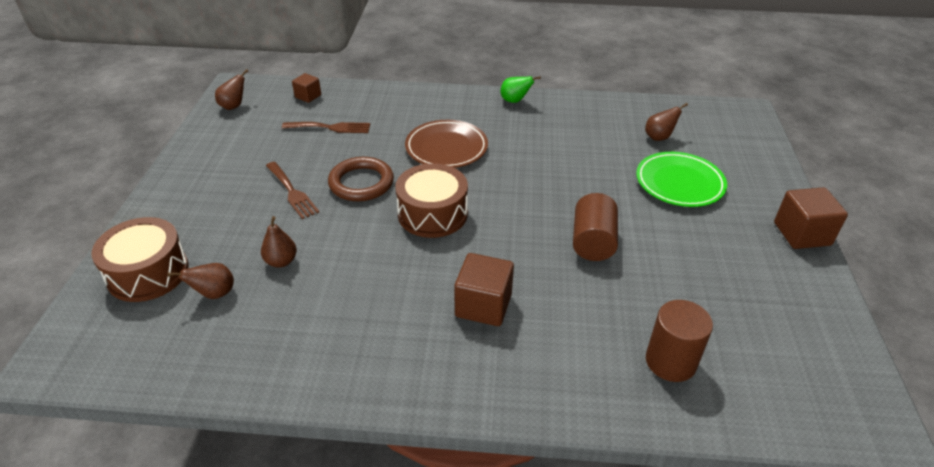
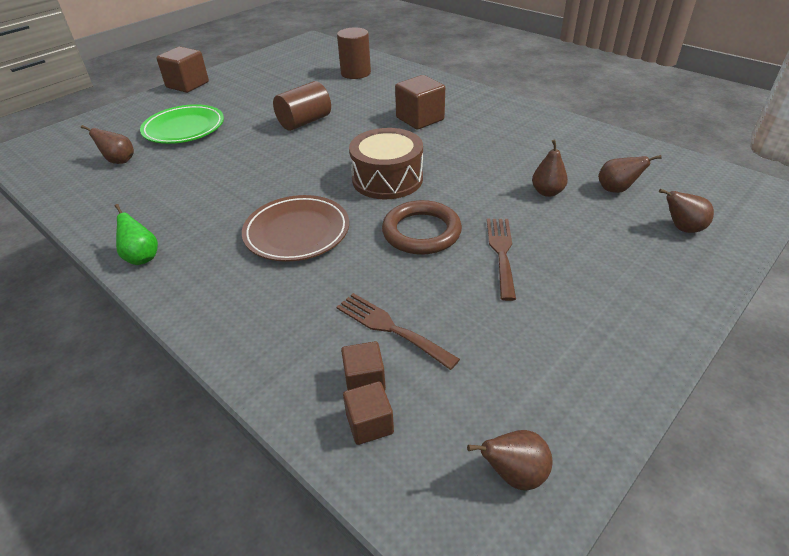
camera: 140 degrees left, 0 degrees up
(148, 273) = (682, 228): brown drum -> brown pear
(324, 106) = (364, 380): none -> brown cube

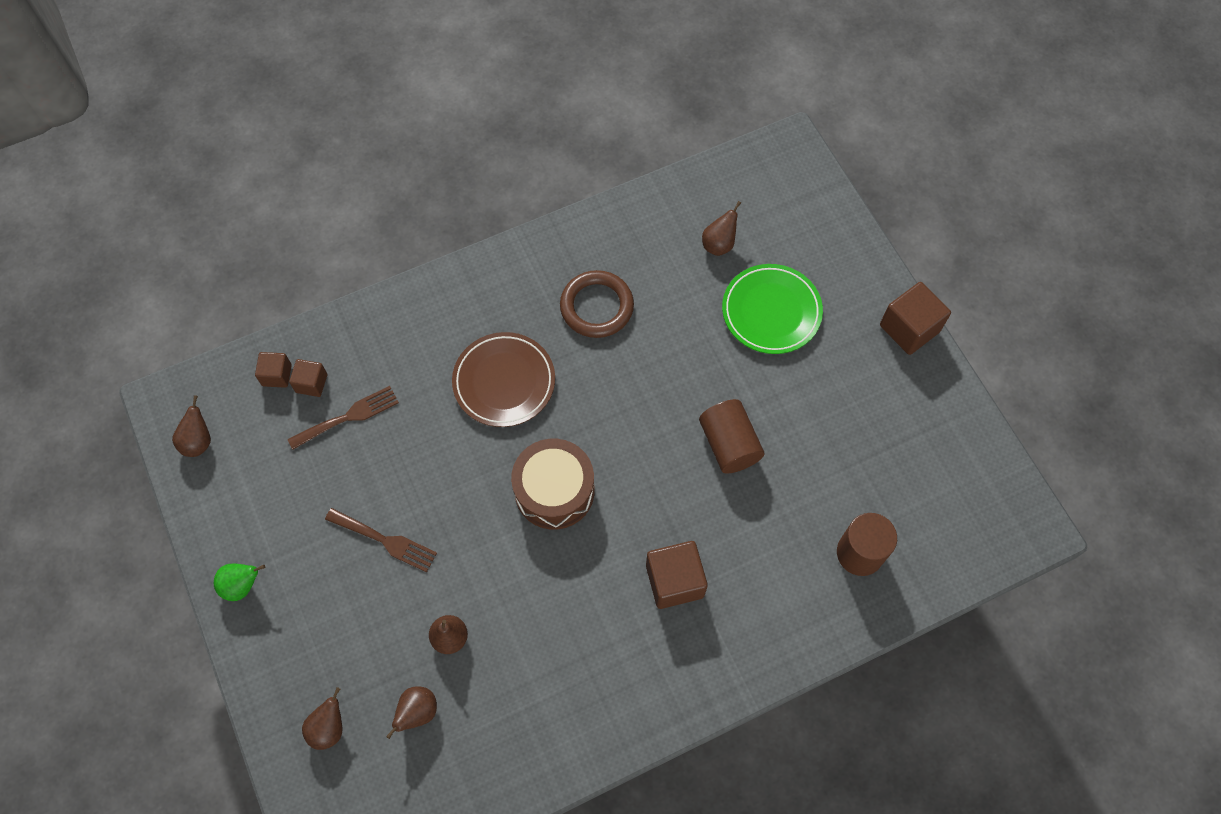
camera: 110 degrees right, 25 degrees up
(142, 257) = (530, 257): green pear -> green pear (242, 585)
(421, 232) = (449, 486): brown ring -> brown ring (596, 307)

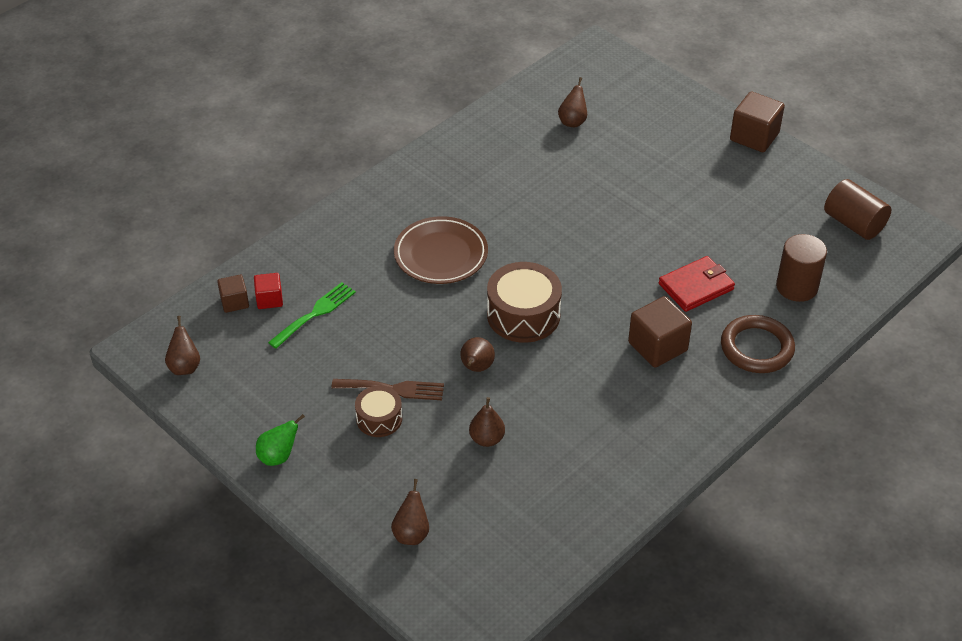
camera: 20 degrees left, 20 degrees down
(311, 383) = (269, 299): brown cube -> red cube
(348, 417) = (315, 313): brown fork -> green fork
(356, 573) = (379, 419): none -> brown drum
(417, 712) = (485, 499): brown pear -> brown pear (476, 368)
(596, 307) = (493, 186): brown ring -> brown ring (756, 348)
(729, 444) = (652, 246): brown cylinder -> brown cylinder (853, 223)
(751, 515) = (696, 286): none -> red wallet
(771, 311) = (639, 153): green plate -> none

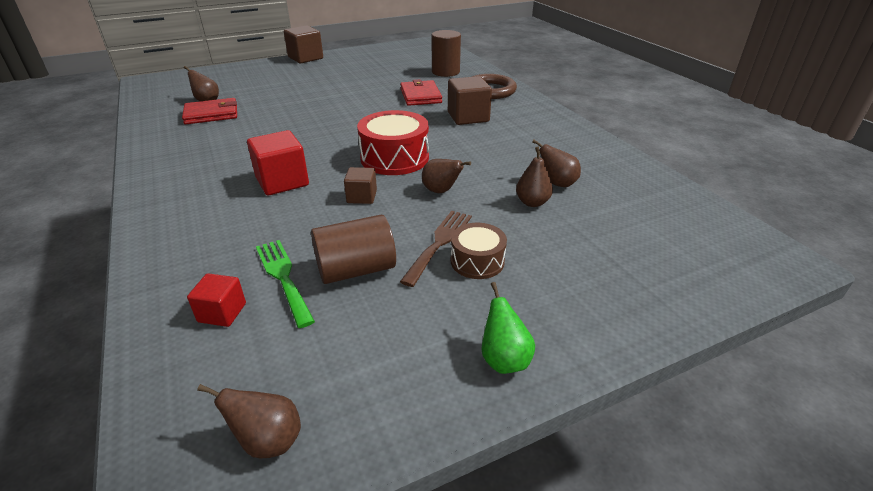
camera: 70 degrees left, 10 degrees down
(234, 302) = (192, 349): brown cube -> brown cube (362, 197)
(411, 533) = (648, 271): brown pear -> brown pear (557, 183)
(441, 254) = (282, 181): brown plate -> red cube
(523, 315) = (394, 158): brown drum -> red drum
(544, 142) = (211, 114): none -> red wallet
(853, 223) = (407, 51): brown cylinder -> brown cylinder (356, 270)

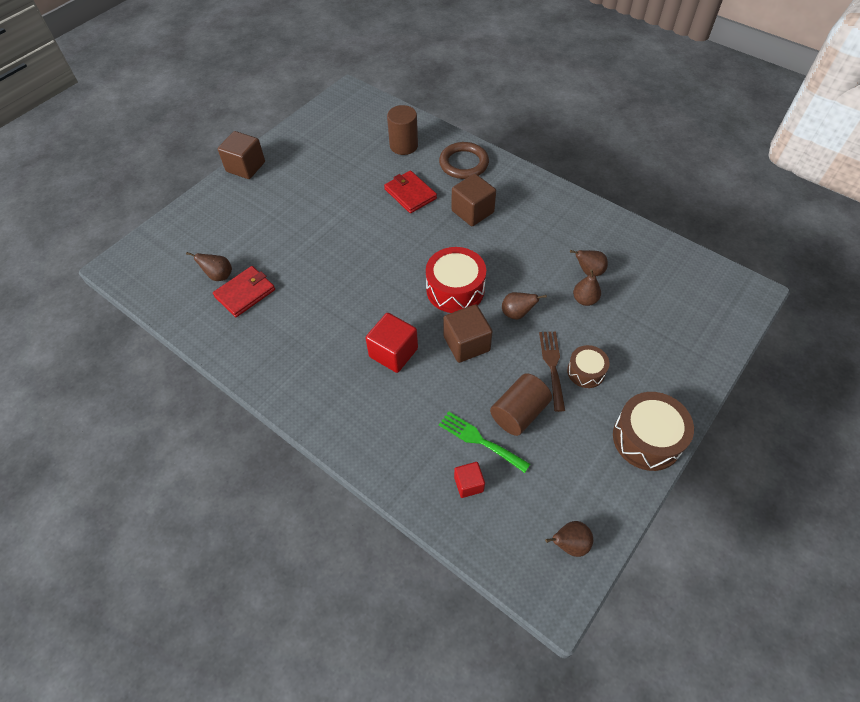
camera: 25 degrees left, 20 degrees up
(362, 197) = (466, 344): brown cube -> brown cube, size x1.71
(504, 359) = (647, 438): green pear -> brown drum

